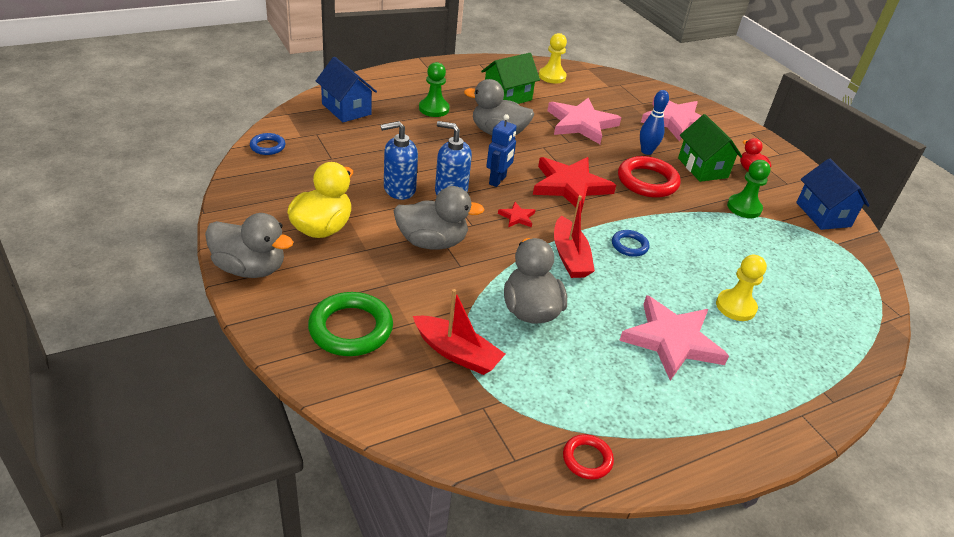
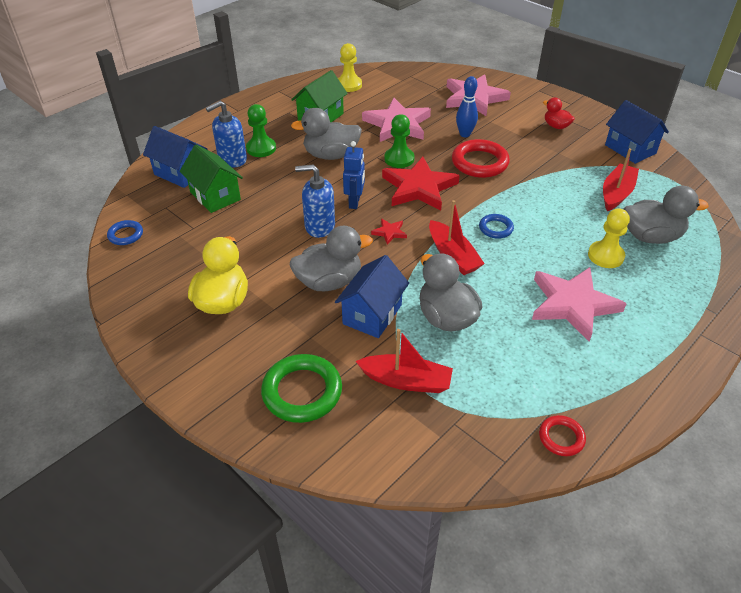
camera: 15 degrees left, 5 degrees up
(250, 268) = (177, 365): grey duck -> grey duck (651, 236)
(399, 189) = (272, 239): blue soap dispenser -> blue soap dispenser (232, 159)
(457, 284) = (372, 314): none -> blue house
(702, 168) = (517, 136): green house -> green house (215, 196)
(744, 208) = (567, 163): green pawn -> green pawn (399, 159)
(782, 252) = (616, 193): none -> red boat

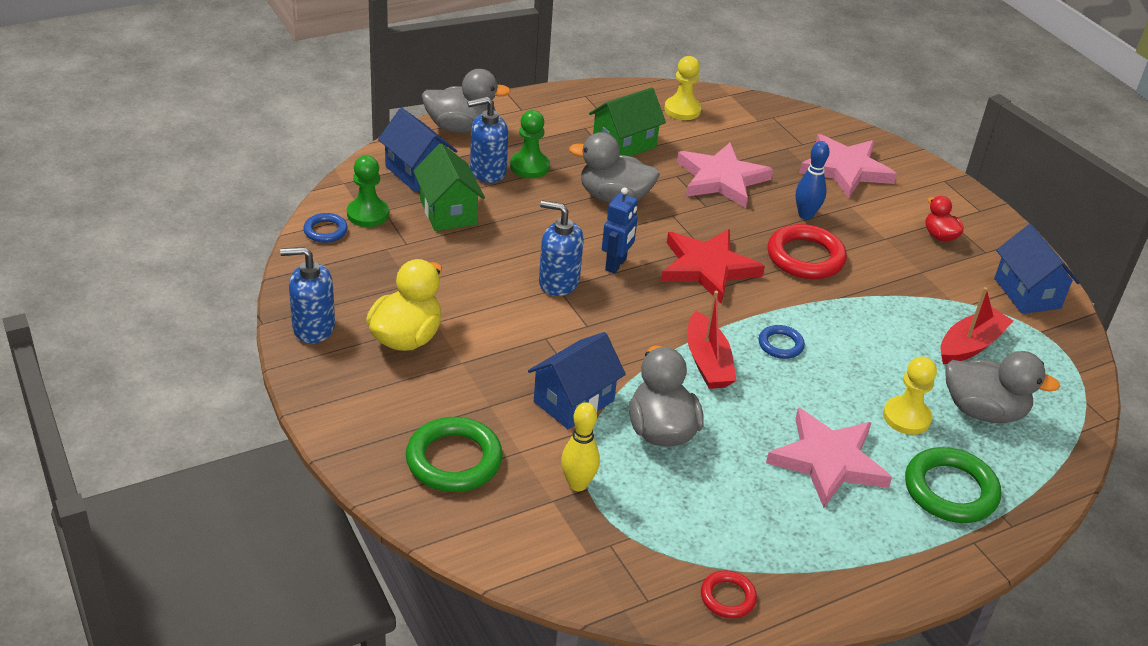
camera: 15 degrees right, 5 degrees down
(144, 315) = (313, 328): none -> blue soap dispenser
(329, 281) = (540, 350): grey duck -> grey duck (461, 128)
(389, 232) = (642, 313): red star -> none
(399, 159) = (700, 225): green pawn -> green pawn (368, 214)
(406, 381) = (578, 484): red boat -> yellow bowling pin
(663, 300) = (950, 490): none -> green ring

